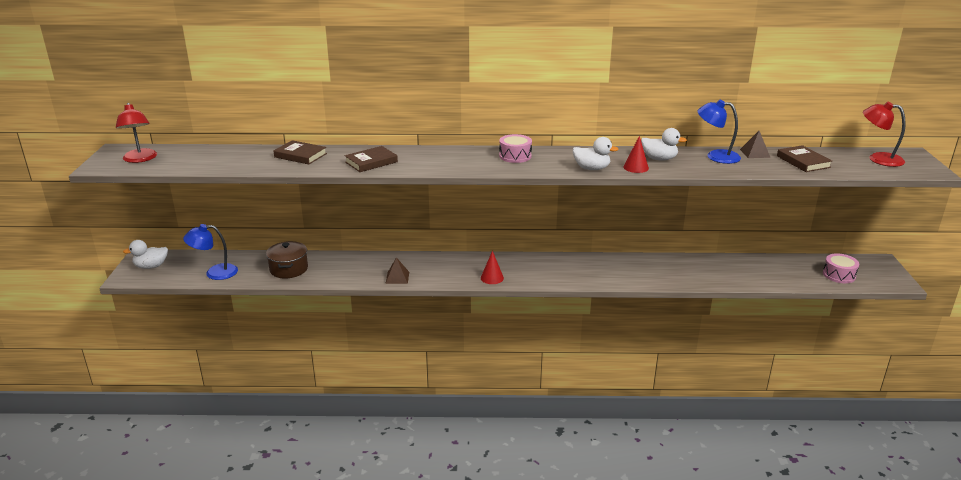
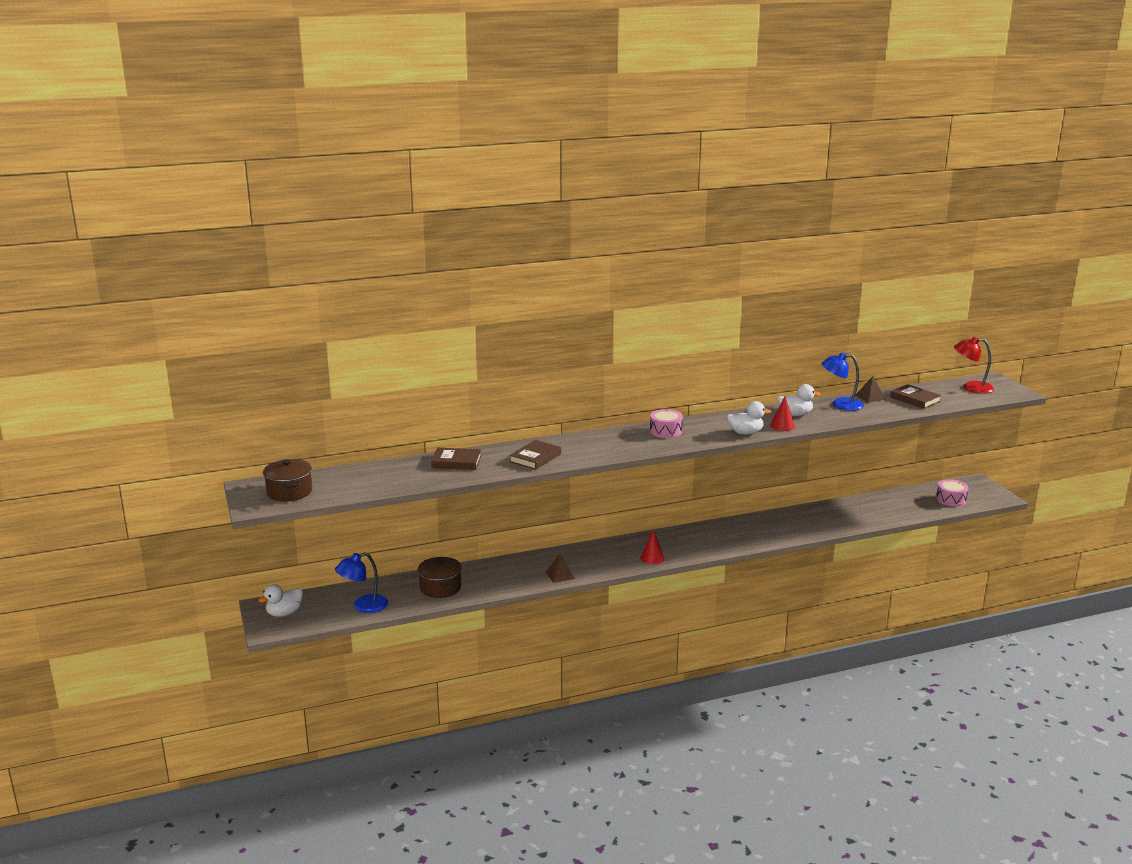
camera: 20 degrees left, 5 degrees down
(140, 159) = (289, 492): red lamp -> brown pot

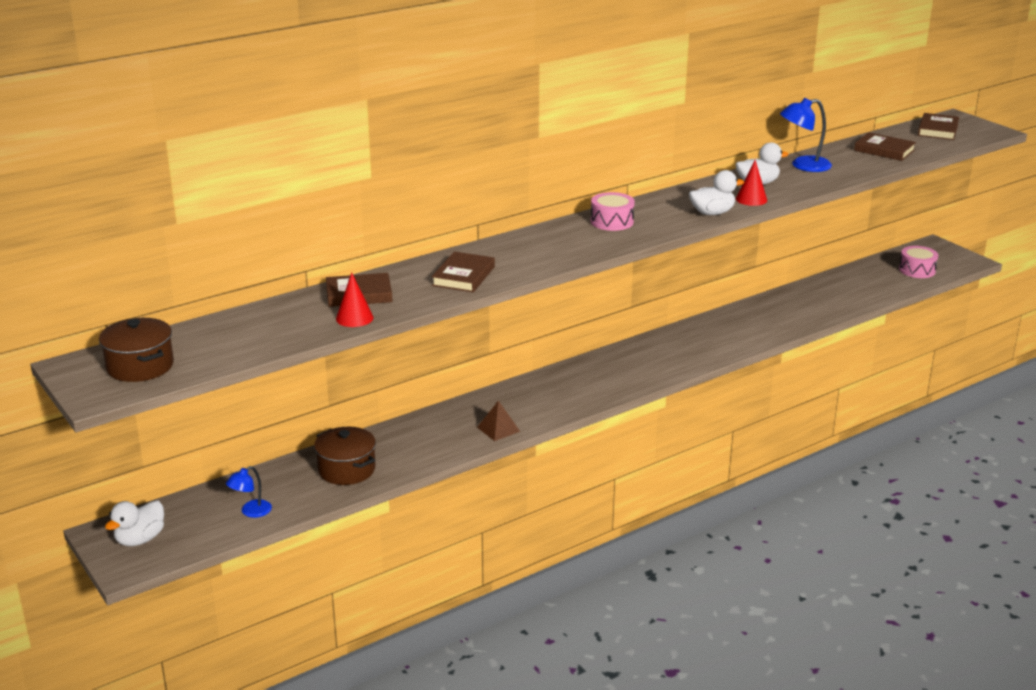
camera: 15 degrees left, 5 degrees up
(363, 606) = (251, 512): blue lamp -> blue lamp, size x0.62
(652, 558) = (605, 390): red cone -> red cone (354, 318)
(870, 397) = (831, 153): brown pyramid -> none
(971, 387) = (938, 130): red lamp -> brown book

